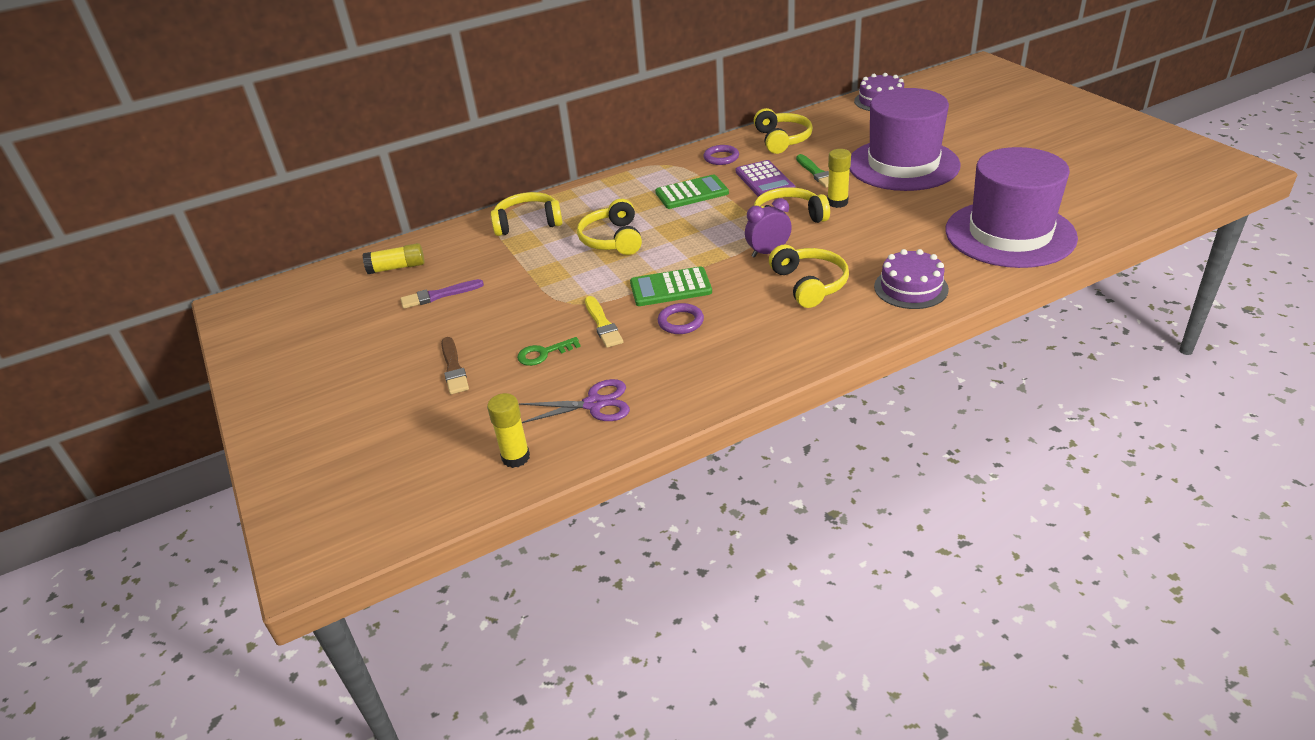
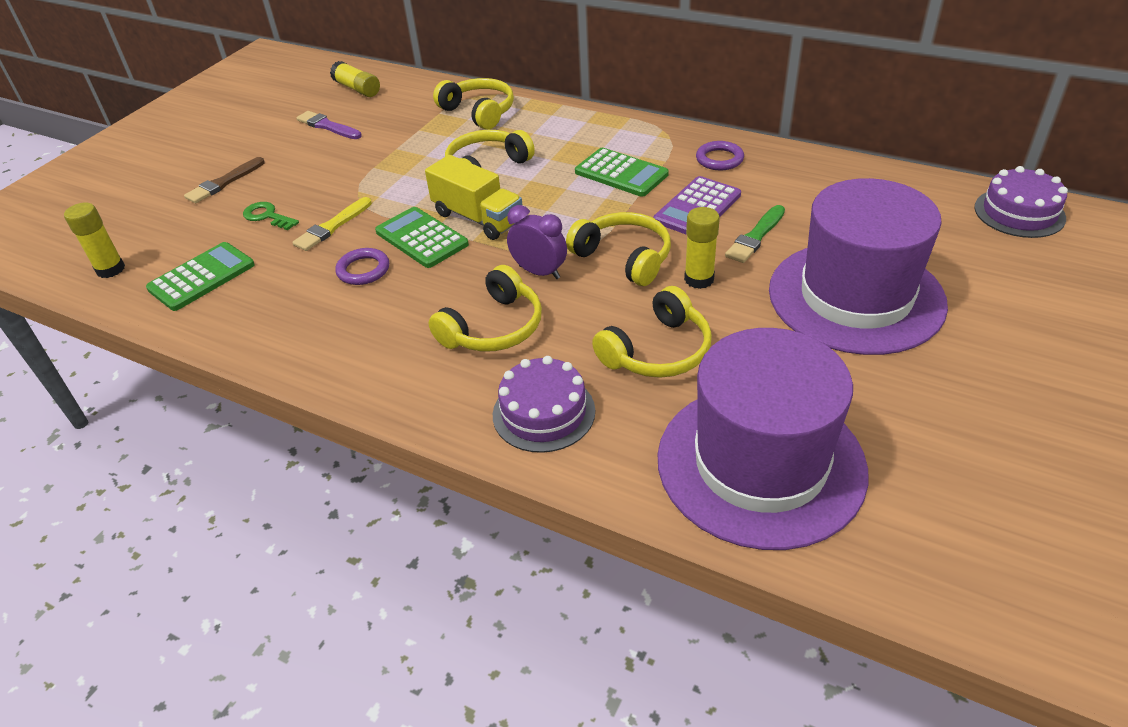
camera: 55 degrees right, 5 degrees up
(594, 404) = (202, 277): purple scissors -> green calculator
(674, 259) = (478, 218): none -> yellow truck
(782, 139) = (811, 181): yellow headphones -> yellow headphones (657, 351)

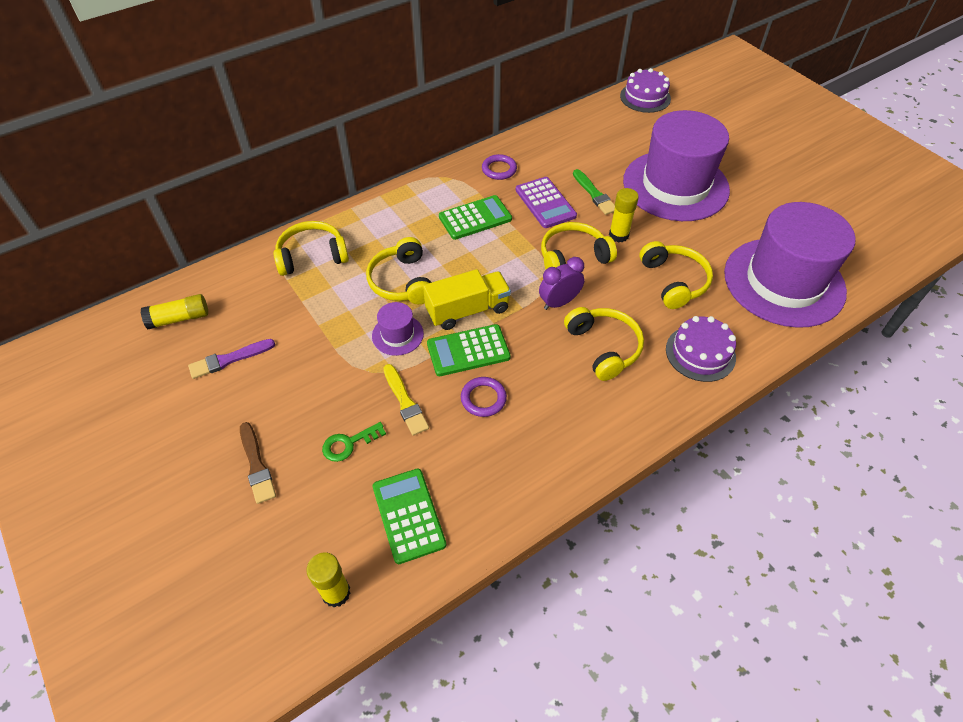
camera: 65 degrees left, 10 degrees up
(413, 191) = (397, 335): none -> purple hat

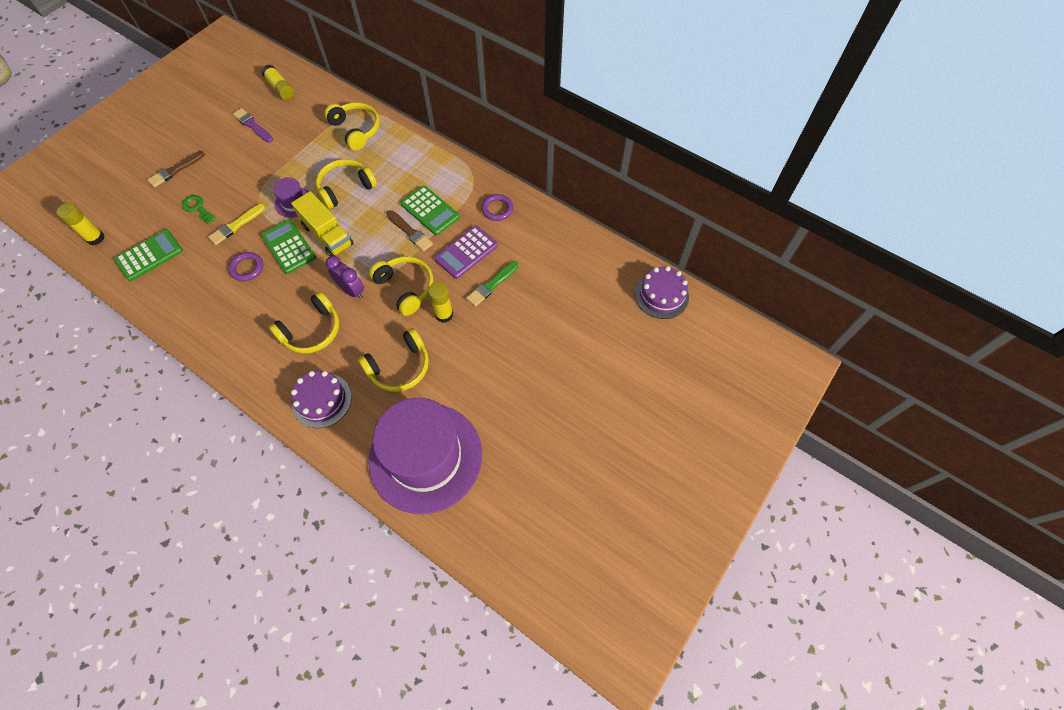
camera: 70 degrees right, 10 degrees up
(497, 239) = (410, 232): none -> brown brush
(675, 185) = (530, 346): purple hat -> none

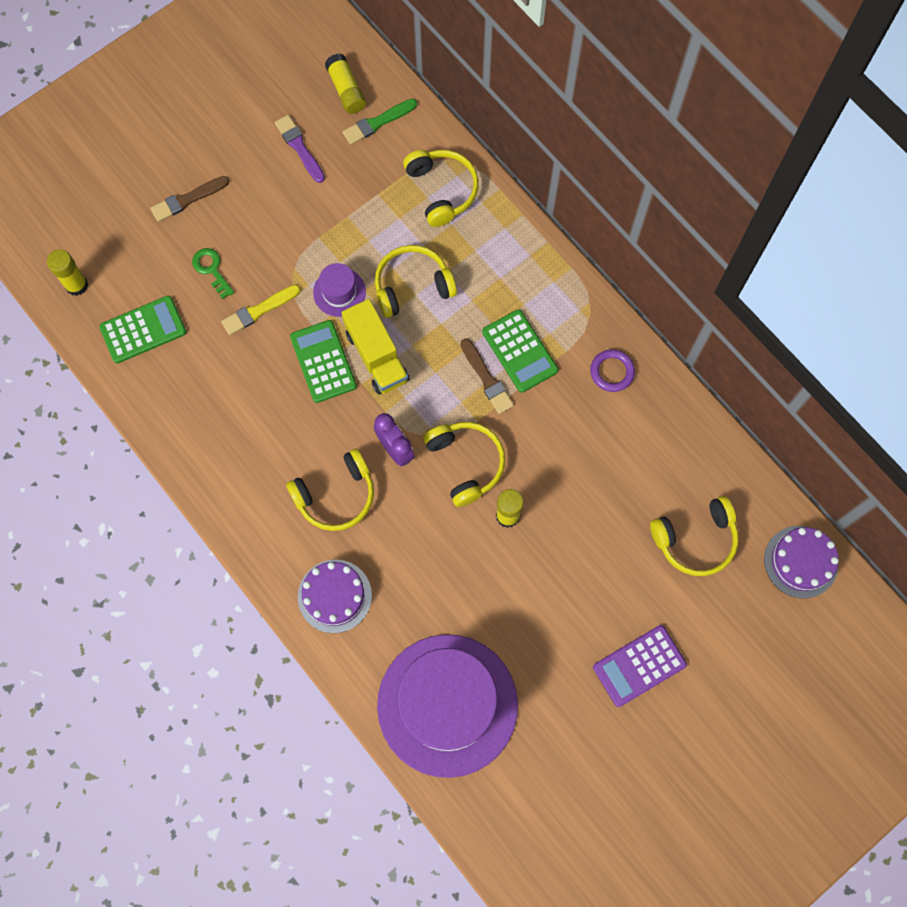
camera: 15 degrees right, 10 degrees up
(247, 268) = (266, 381): purple ring -> none
(399, 367) = (437, 575): yellow headphones -> yellow headphones (695, 539)
(466, 252) = (555, 429): purple calculator -> purple calculator (639, 666)
(492, 285) = (579, 488): green brush -> green brush (378, 122)

